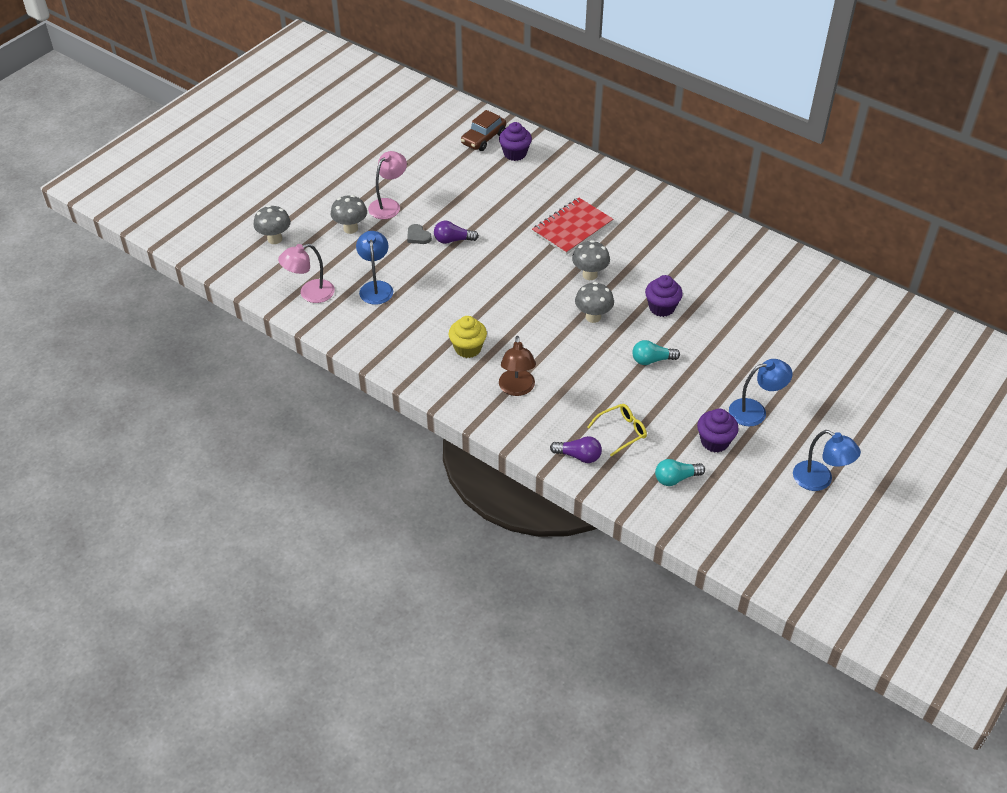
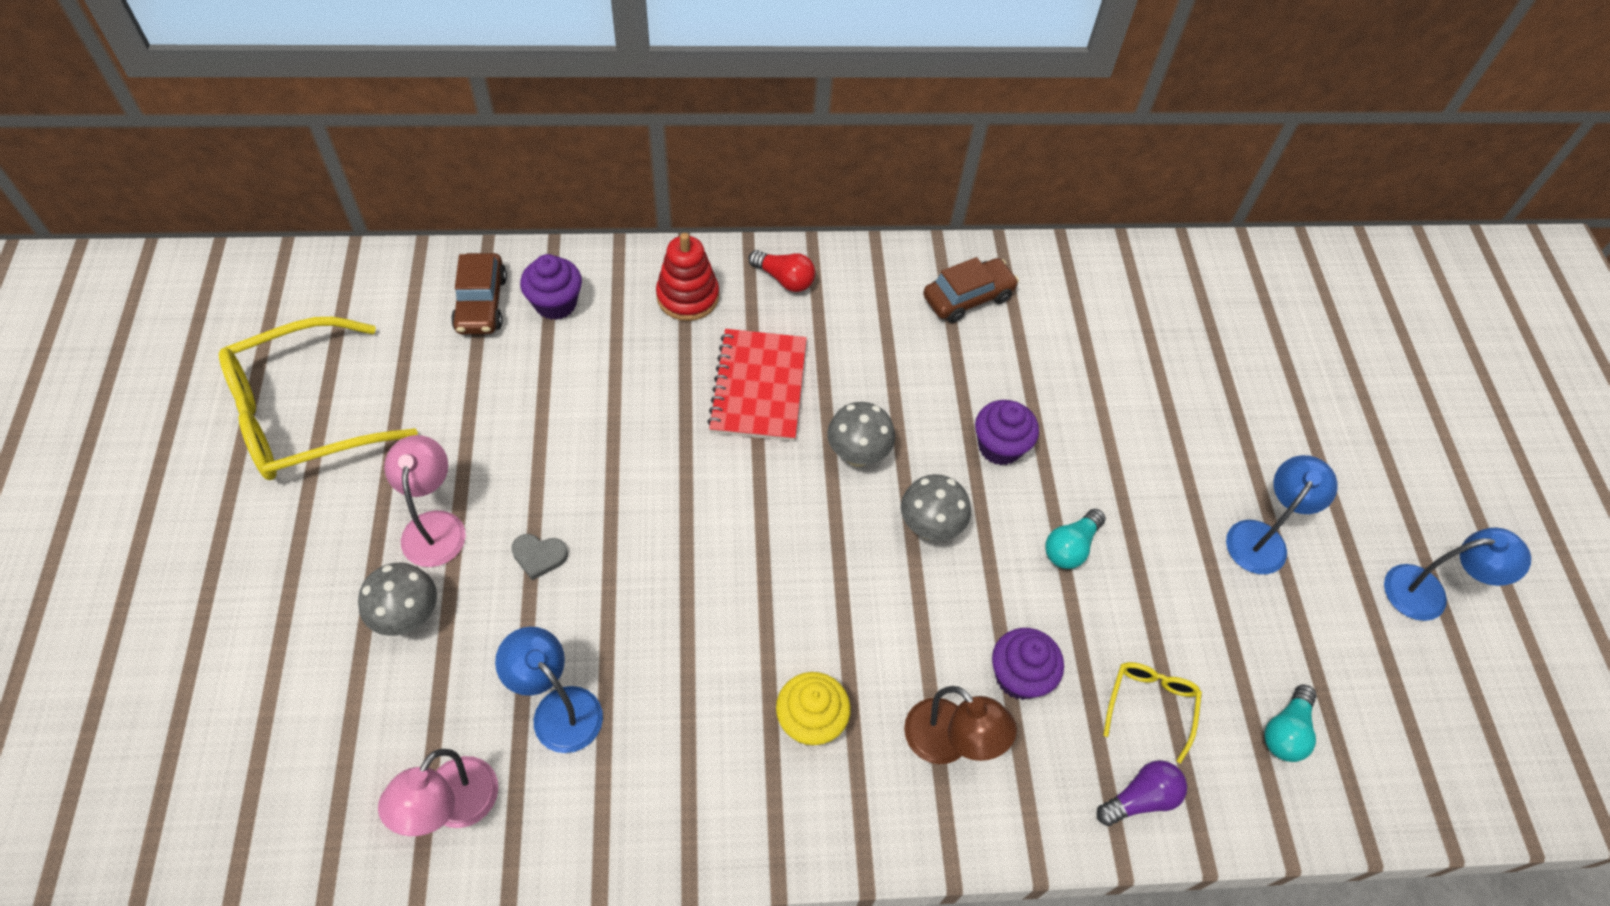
camera: 45 degrees left, 10 degrees up
(275, 239) = (283, 734): grey mushroom -> none
(376, 143) = (304, 414): none -> yellow glasses
(453, 240) = (602, 526): purple light bulb -> none
(577, 179) = (688, 297): none -> red stacking toy
(630, 194) = (784, 279): none -> red light bulb
(714, 441) = (1267, 627): purple cupcake -> purple cupcake (1019, 676)
(715, 246) = (968, 297): none -> brown car

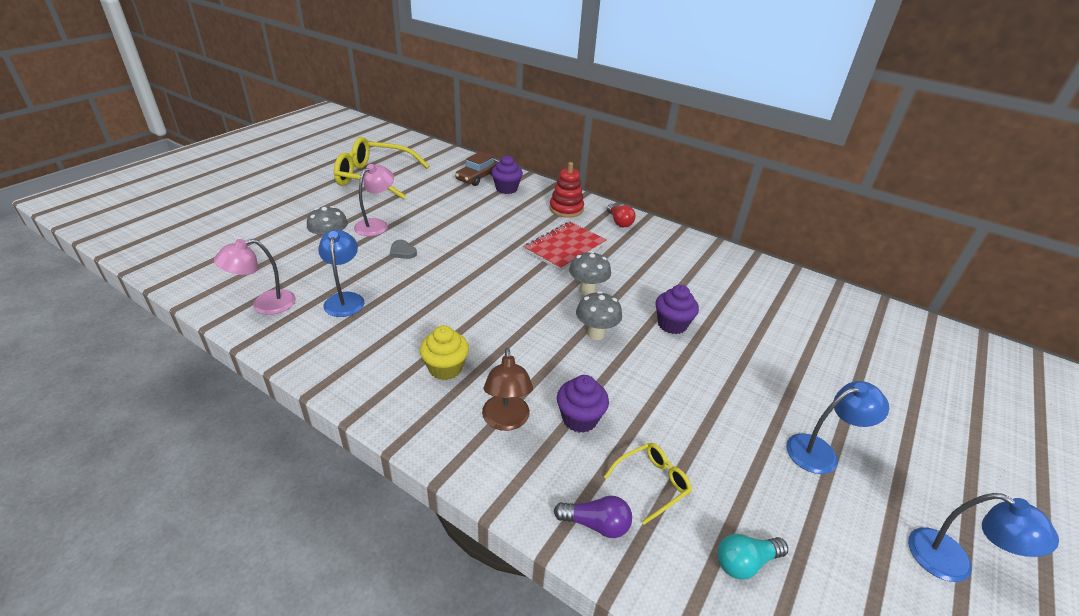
camera: 40 degrees right, 20 degrees down
(968, 297) = (713, 266): brown car -> none
(1070, 547) = (673, 384): turquoise light bulb -> none

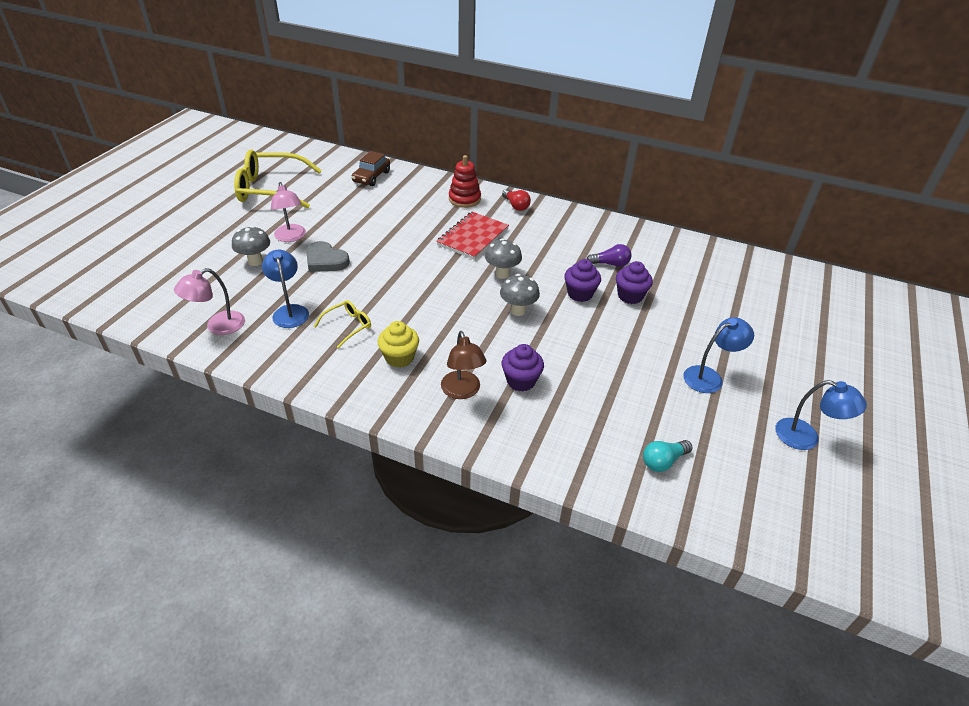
camera: 10 degrees left, 5 degrees up
(376, 224) = (291, 237): pink lamp -> pink lamp turned 135 degrees clockwise
(402, 251) = (325, 260): grey heart -> grey heart, size x1.70
(506, 189) = (403, 185): purple cupcake -> purple cupcake (630, 296)
(596, 524) = (551, 454): purple light bulb -> purple light bulb (610, 264)
(652, 483) = (587, 419): yellow glasses -> yellow glasses (348, 326)

